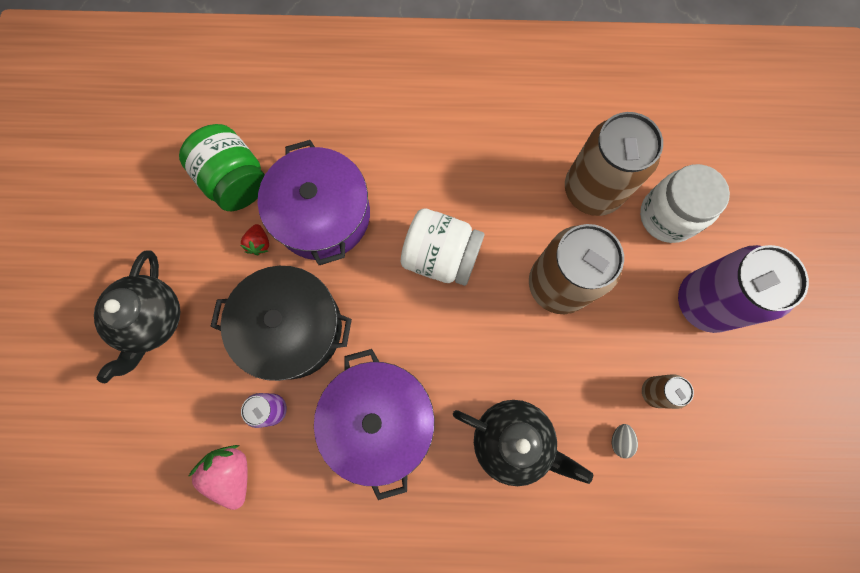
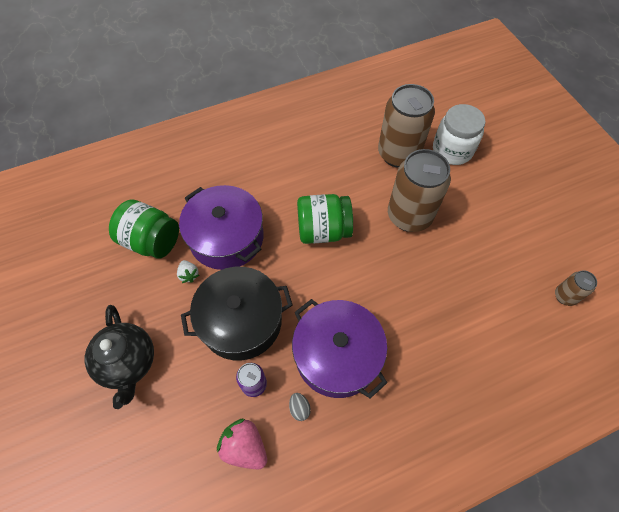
camera: 25 degrees left, 15 degrees down
(259, 243) = (189, 275): red strawberry -> white strawberry
(441, 256) = (323, 230): white jar -> green jar
(513, 440) = (436, 326): black teapot -> none
(620, 440) = (504, 293): grey egg -> grey egg (299, 408)
(654, 392) = (507, 254): brown can -> brown can (565, 296)
(704, 302) = (504, 189): purple can -> none

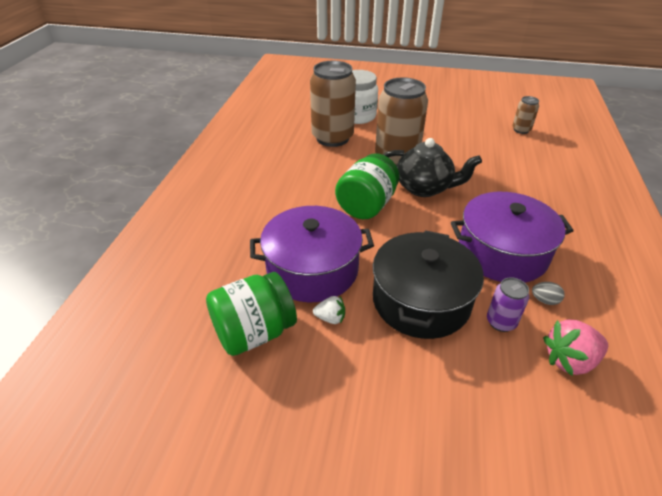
camera: 55 degrees left, 20 degrees down
(128, 363) = (405, 428): black teapot -> black teapot (424, 188)

